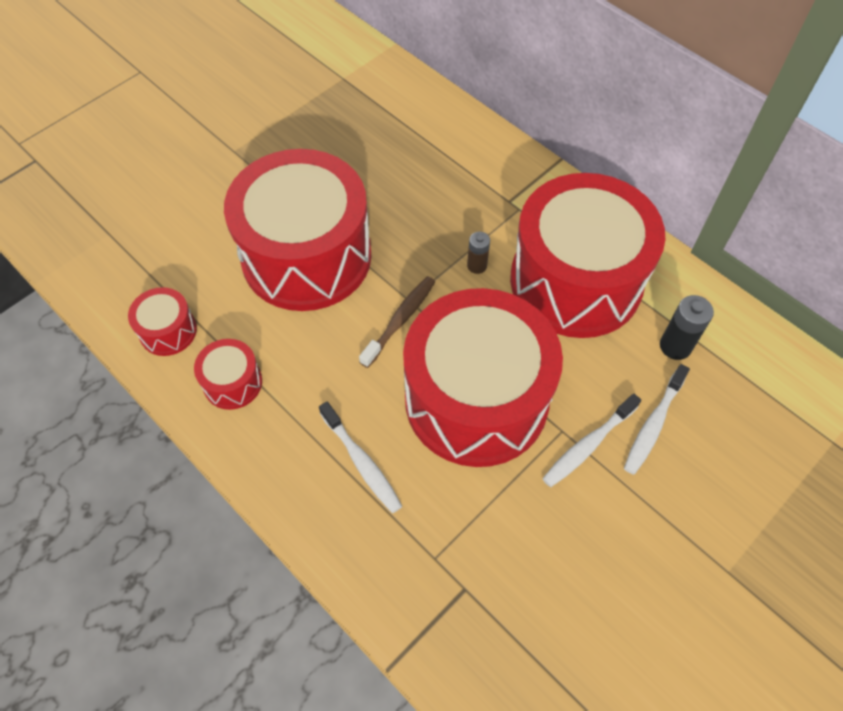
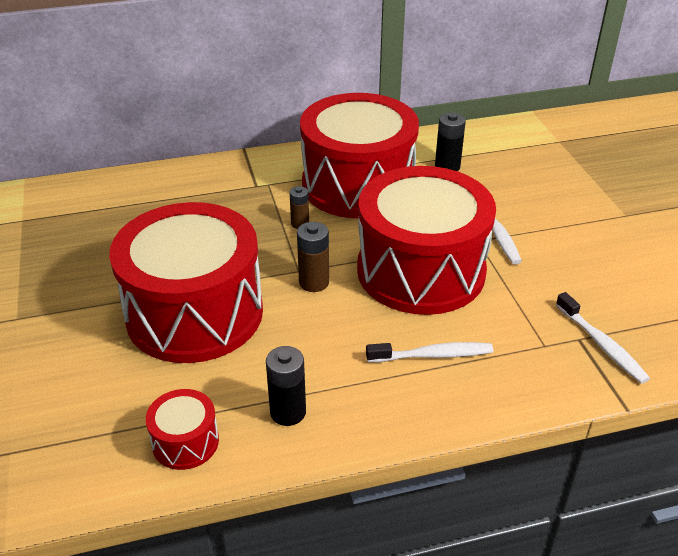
camera: 60 degrees left, 20 degrees down
(232, 383) = (288, 412): red drum -> black battery
(400, 320) = (314, 282): brown toothbrush -> brown battery
(653, 424) = (501, 200): white toothbrush -> white toothbrush (602, 345)

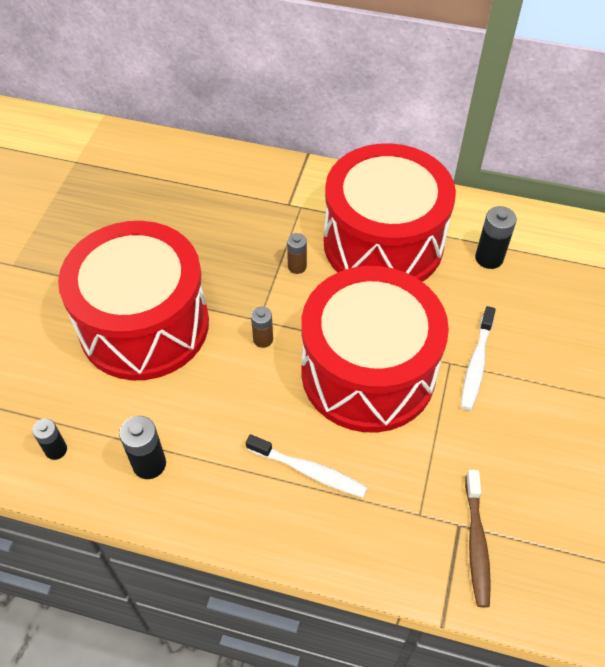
camera: 30 degrees right, 15 degrees up
(185, 442) = (56, 450): red drum -> black battery
(314, 282) = (263, 339): brown battery -> brown battery, size x0.66
(602, 345) = (476, 543): white toothbrush -> brown toothbrush

